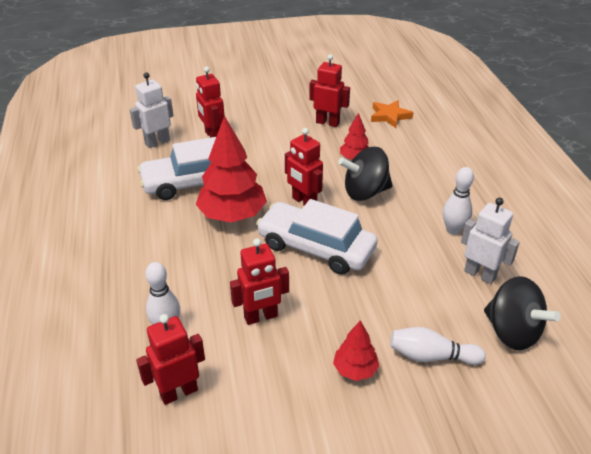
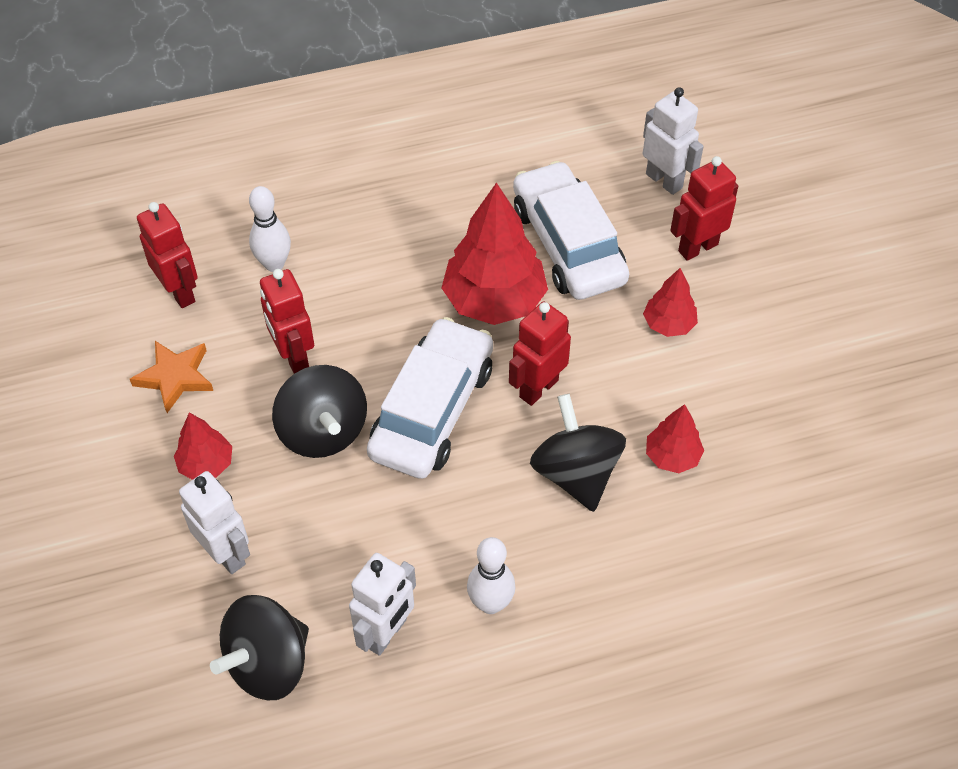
camera: 85 degrees right, 15 degrees up
(265, 151) = (669, 324): none -> red tree
(327, 123) = (781, 410): red robot -> none
(329, 301) = (323, 431): none -> black spinning top
(389, 116) = (833, 515): orange star -> orange star (175, 377)
(431, 356) = (226, 553): white bowling pin -> white robot

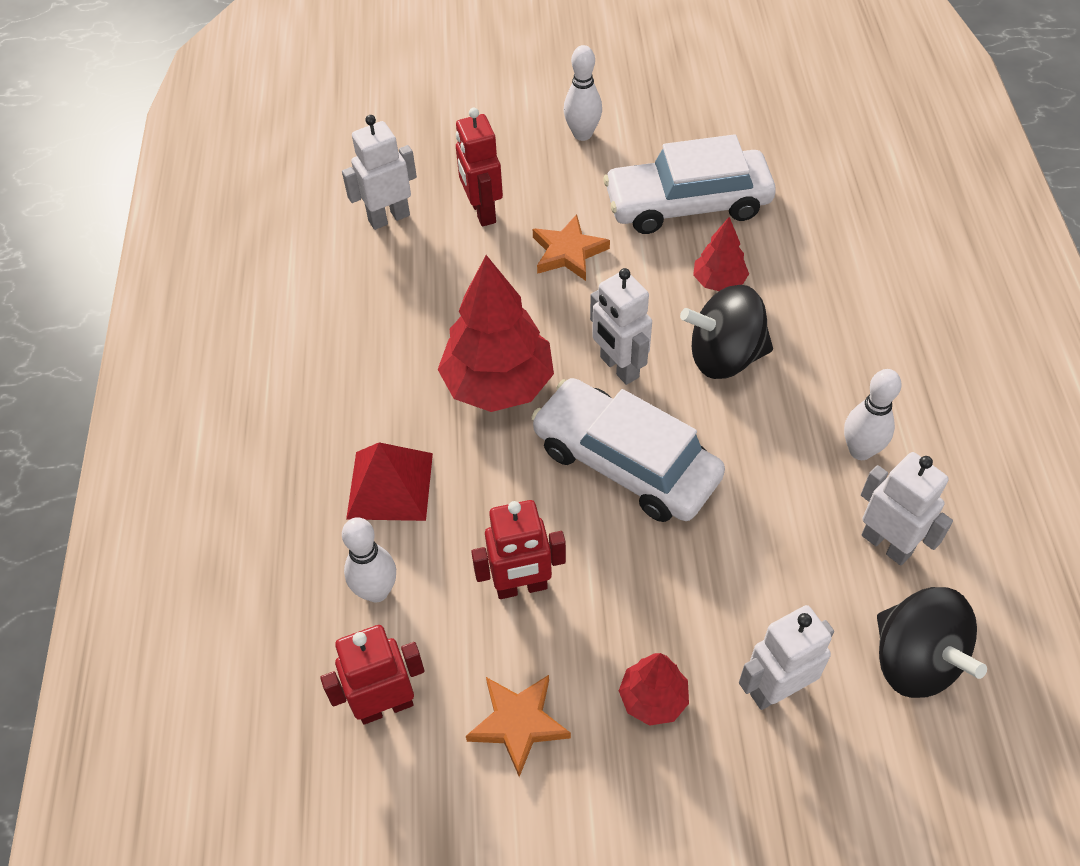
camera: 75 degrees left, 0 degrees up
(323, 431) = (632, 570): black spinning top -> none
(372, 250) = (390, 485): none -> red pyramid
(538, 388) = (619, 367): red robot -> white robot
(568, 244) = (443, 309): white car -> white car (687, 204)
(669, 324) = (568, 252): red tree -> orange star
(838, 308) = (582, 134): none -> white bowling pin

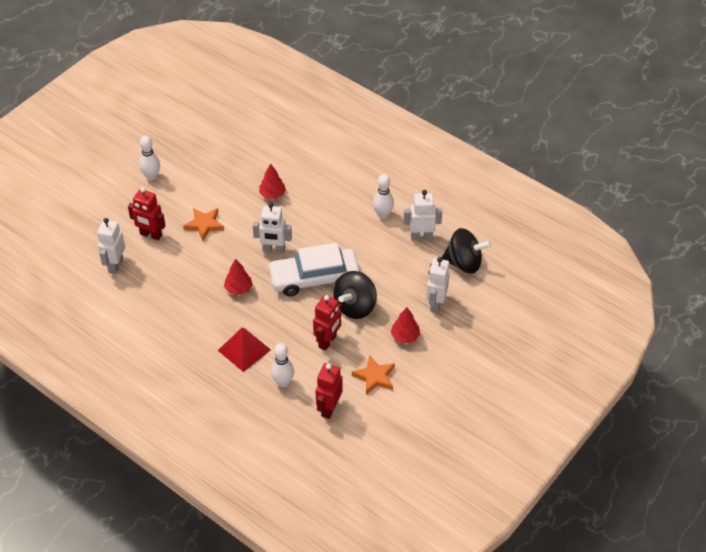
camera: 50 degrees left, 5 degrees down
(498, 384) = (238, 289): red tree -> red tree, size x0.51
(687, 204) = (226, 174): white car -> none
(724, 356) = (305, 218): black spinning top -> black spinning top (355, 306)

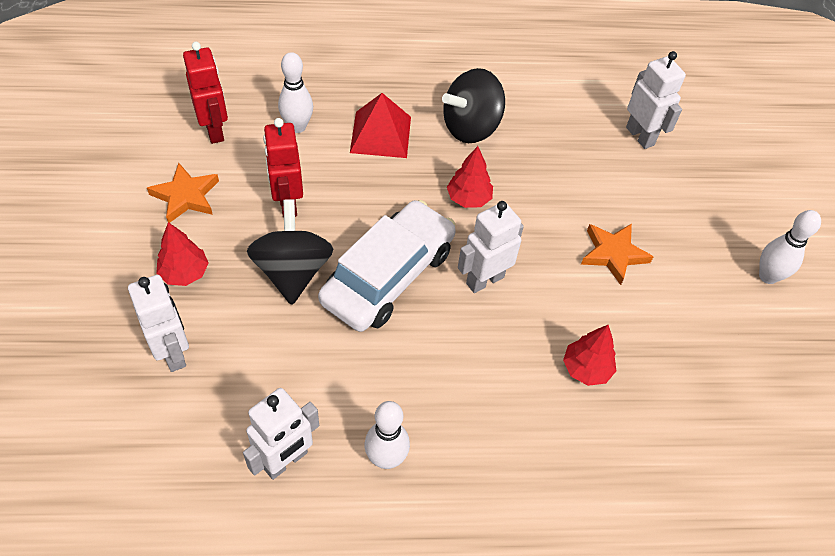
camera: 135 degrees right, 5 degrees up
(151, 235) = (655, 196): red robot -> none
(464, 263) = (174, 460): black spinning top -> black spinning top (471, 127)

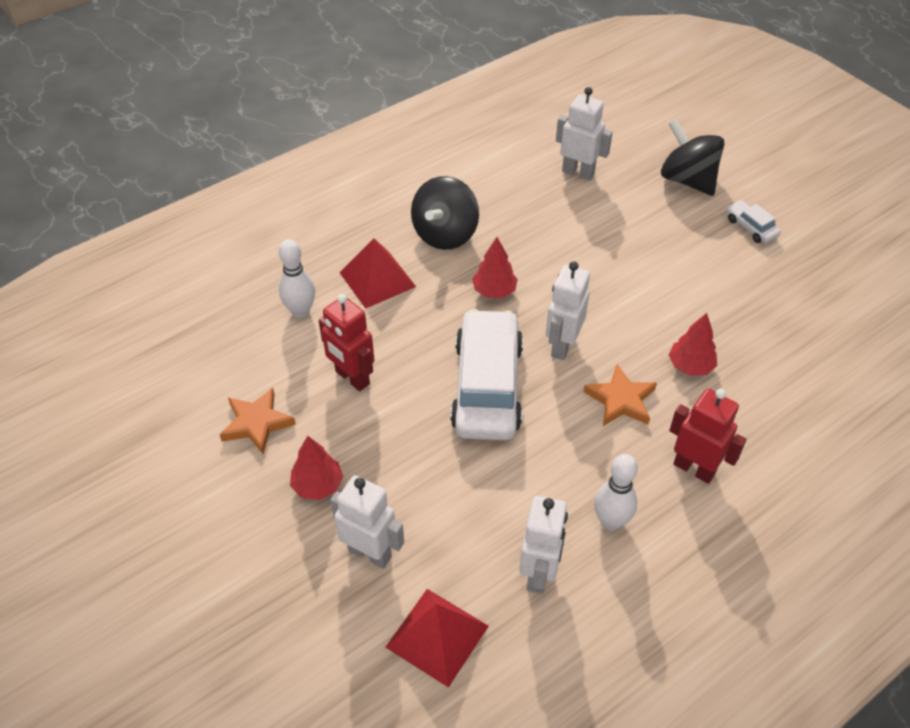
camera: 30 degrees left, 5 degrees down
(161, 455) = (437, 636): none -> red pyramid
(215, 130) = (229, 354): red robot -> red robot (694, 468)
(292, 271) = (408, 429): black spinning top -> black spinning top (687, 180)
(613, 254) = (636, 272): orange star -> orange star (620, 400)
(768, 276) = (751, 227): white bowling pin -> white car

